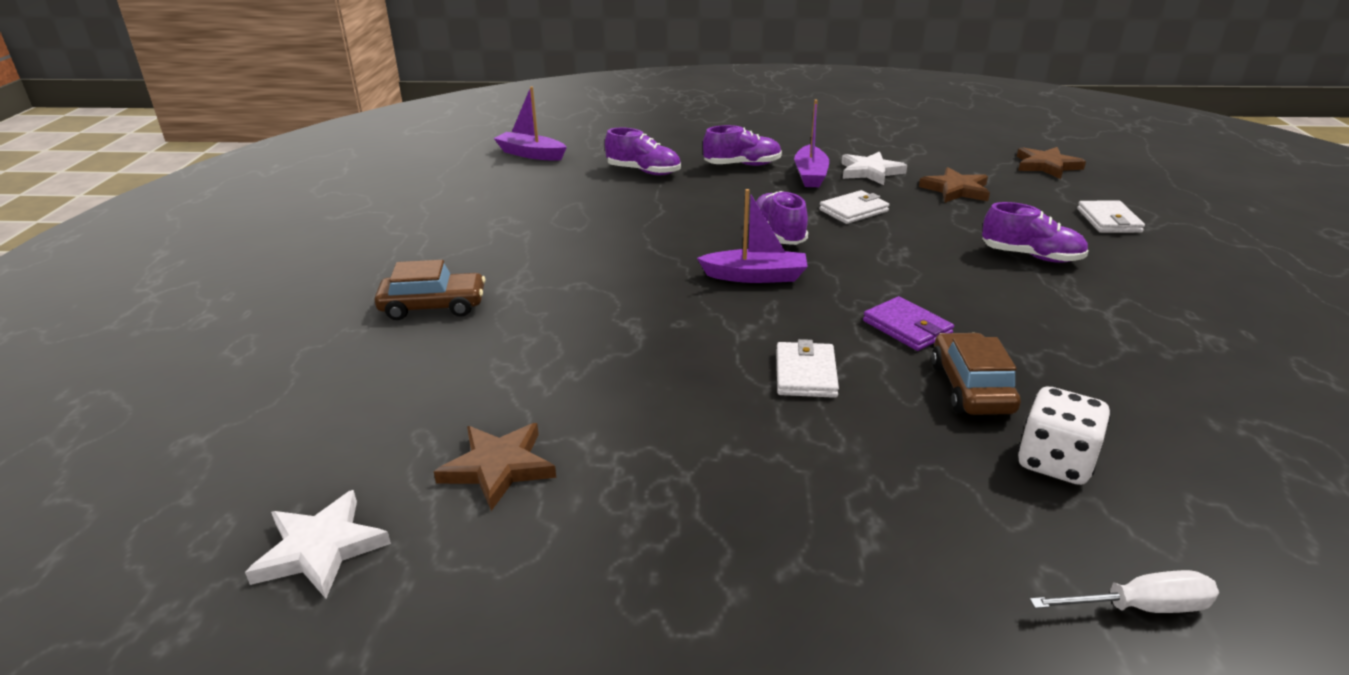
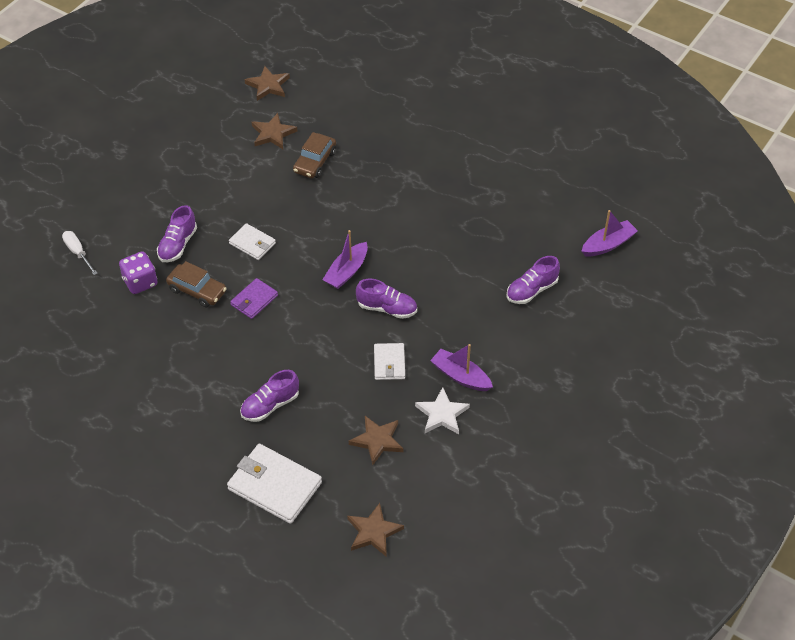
camera: 120 degrees right, 20 degrees up
(320, 548) = (268, 85): white star -> brown star
(433, 306) = (411, 145): brown car -> brown car (315, 162)
(742, 165) = (506, 349): purple shoe -> purple shoe (178, 245)
(907, 328) = (254, 300): purple wallet -> purple wallet turned 45 degrees counterclockwise
(1055, 462) = (140, 282): white dice -> purple dice
(1108, 220) = (274, 486): white wallet -> white wallet, size x1.76
(1140, 607) = (78, 252): white screwdriver -> white screwdriver turned 120 degrees clockwise

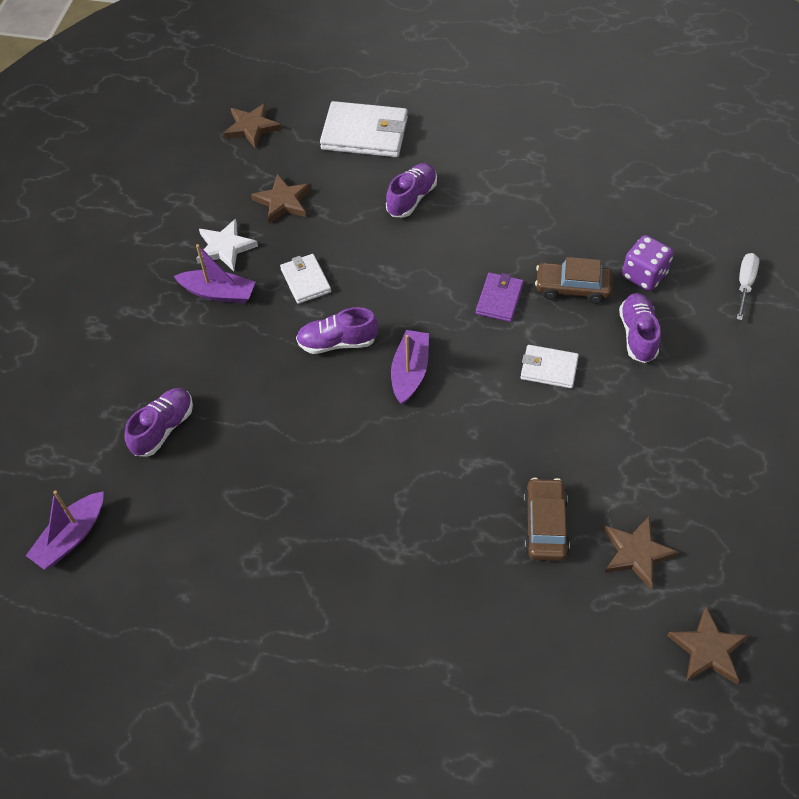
camera: 160 degrees right, 5 degrees up
(78, 252) = (744, 284): white screwdriver -> white screwdriver turned 105 degrees counterclockwise

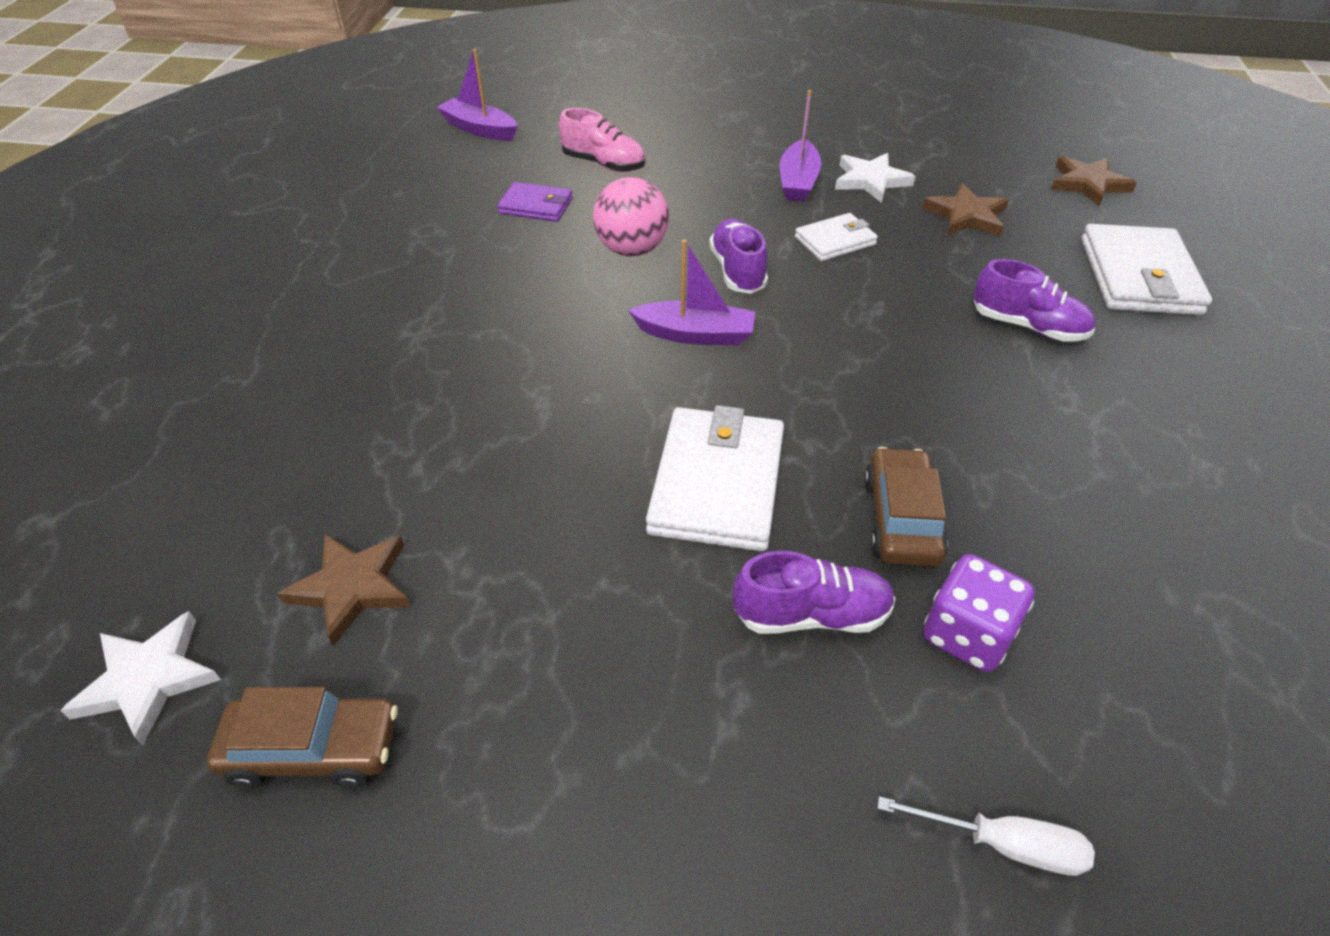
camera: 85 degrees right, 10 degrees down
(163, 428) = (604, 164): purple shoe -> pink shoe
(302, 408) = (632, 250): none -> pink ball
(499, 299) = (851, 424): purple wallet -> purple wallet (536, 206)
(545, 525) = (426, 474): brown car -> brown car (313, 749)
(549, 368) = (717, 483): white wallet -> white wallet, size x1.76
(708, 649) = (148, 679): brown star -> white star

